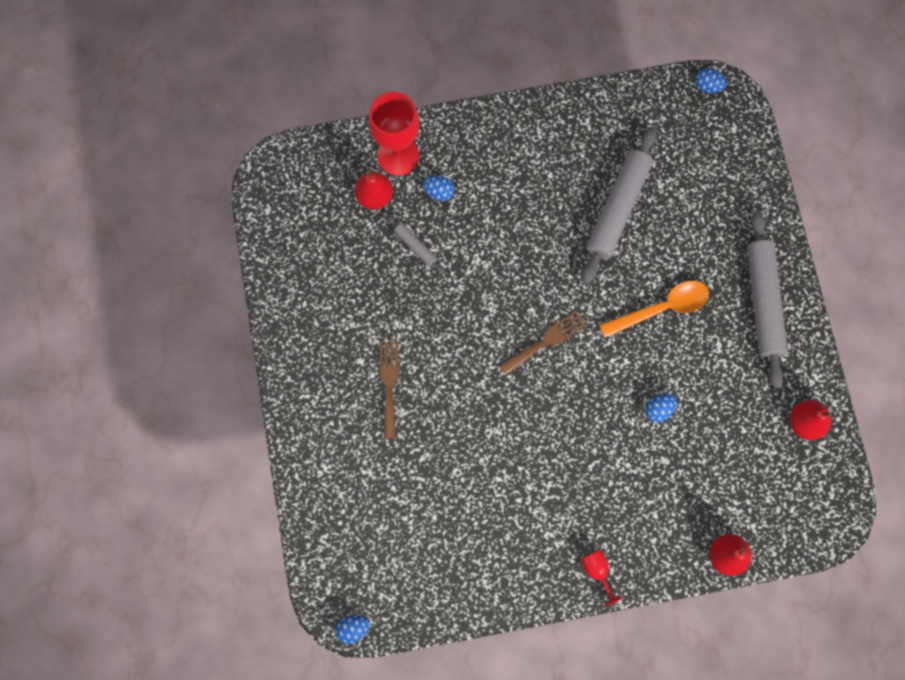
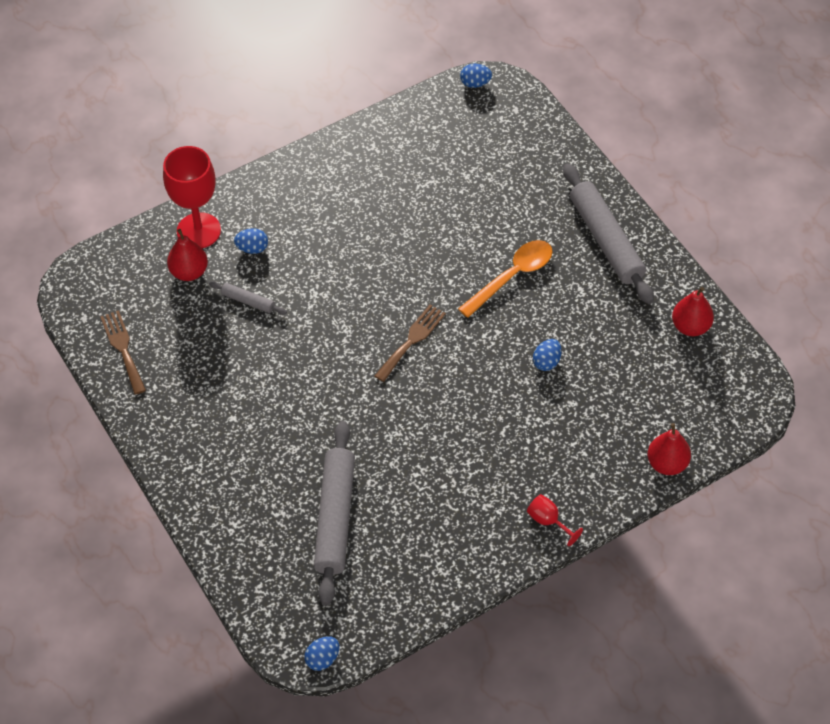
camera: 20 degrees left, 20 degrees down
(389, 384) = (270, 428): brown fork -> brown fork (123, 349)
(617, 208) = (433, 207): grey rolling pin -> grey rolling pin (335, 517)

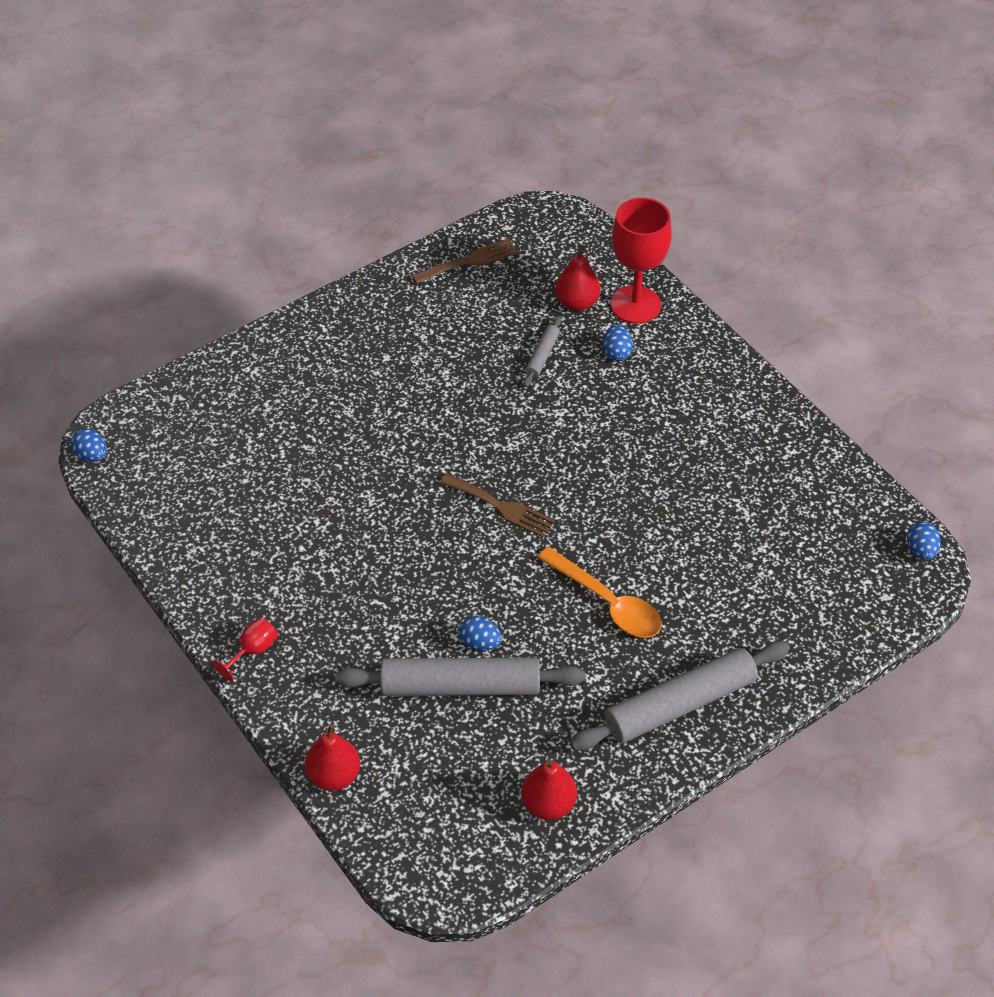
camera: 85 degrees right, 5 degrees down
(335, 517) = (261, 453): grey rolling pin -> grey rolling pin (460, 686)

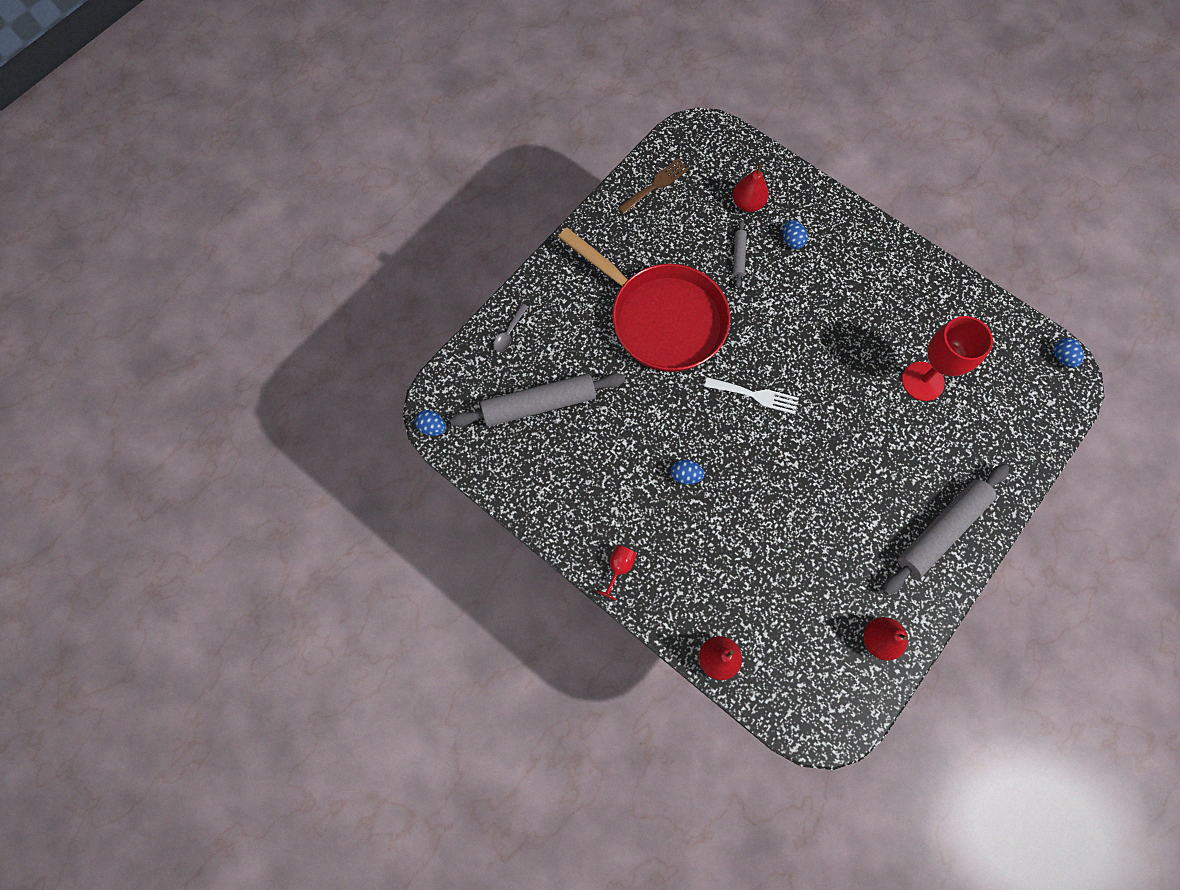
camera: 15 degrees left, 20 degrees up
(225, 378) = (509, 333): none -> grey spoon
(417, 401) = (661, 318): none -> red pan
(460, 686) = (781, 557): grey rolling pin -> grey rolling pin (539, 404)
(480, 643) = (782, 517): blue egg -> blue egg (685, 475)
(501, 507) = (755, 395): brown fork -> white fork
(607, 603) = (860, 458): orange spoon -> none
(635, 305) = (790, 195): red goblet -> red goblet (922, 381)

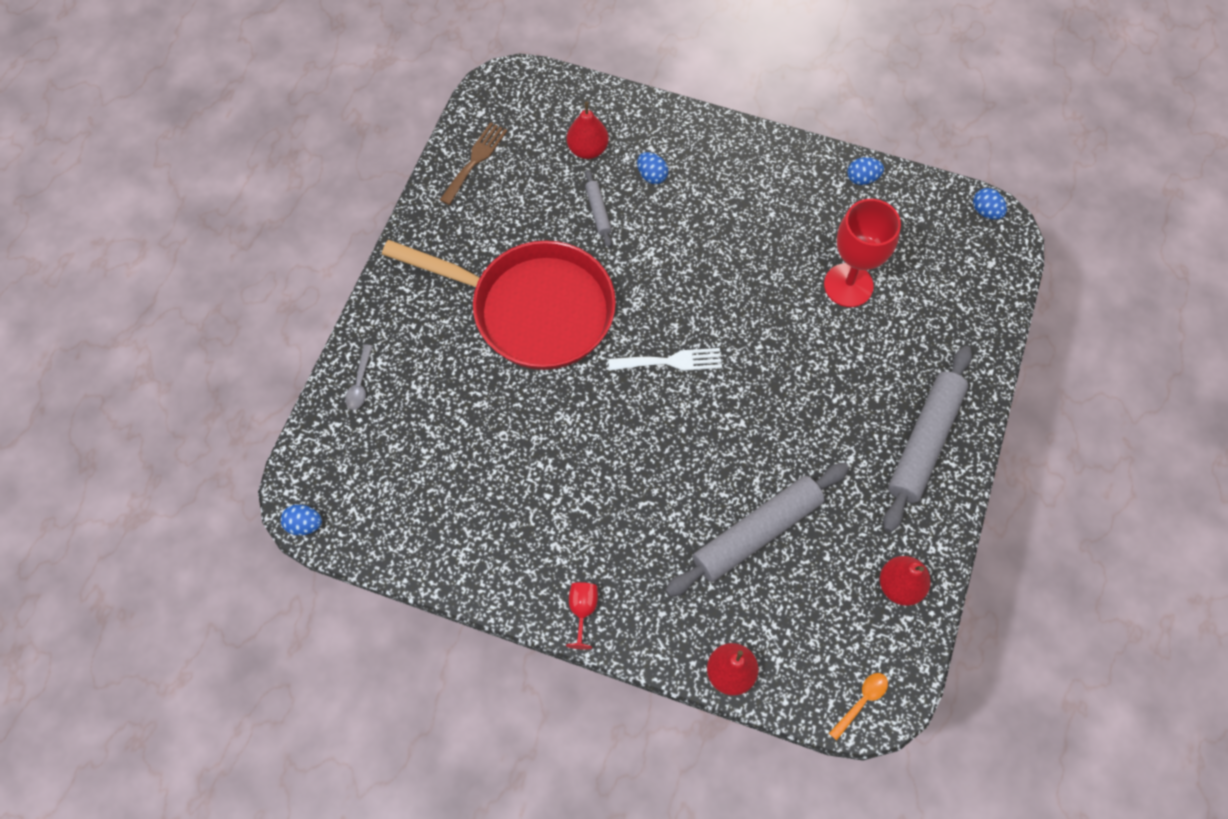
camera: 20 degrees left, 5 degrees down
(539, 404) = (424, 454): grey rolling pin -> grey rolling pin (757, 532)
(685, 475) = (623, 478): blue egg -> blue egg (862, 178)
(814, 720) = (861, 701): none -> orange spoon

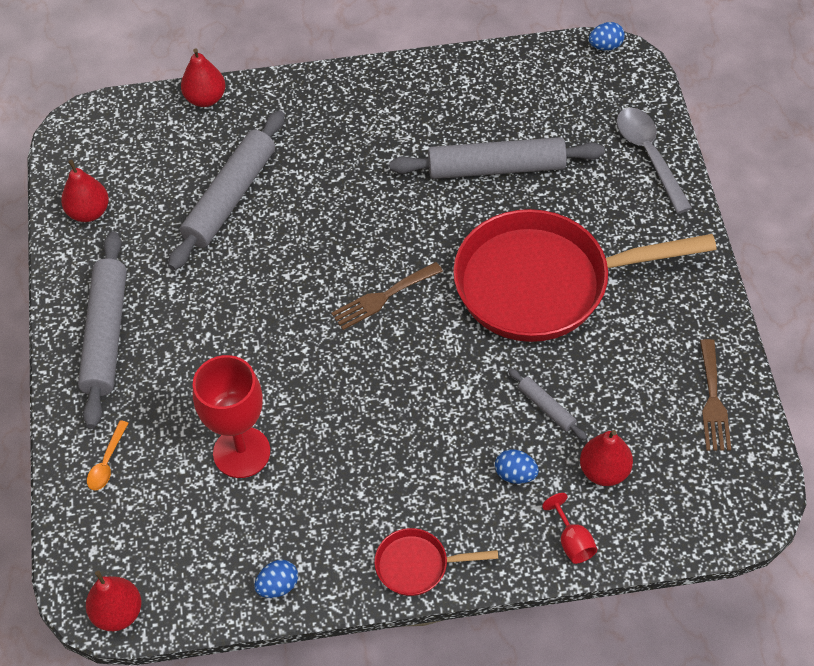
camera: 155 degrees right, 10 degrees down
(360, 383) = (649, 155): grey spoon -> grey spoon, size x1.84
(498, 439) = (496, 168): none -> grey rolling pin
(582, 610) = (345, 87): red goblet -> red goblet (572, 541)
(671, 361) = (383, 297): white fork -> brown fork
(757, 148) = (417, 565): none -> red pan
(861, 701) = (92, 124): orange spoon -> orange spoon (107, 463)
(985, 211) = (118, 613): blue egg -> red pear

